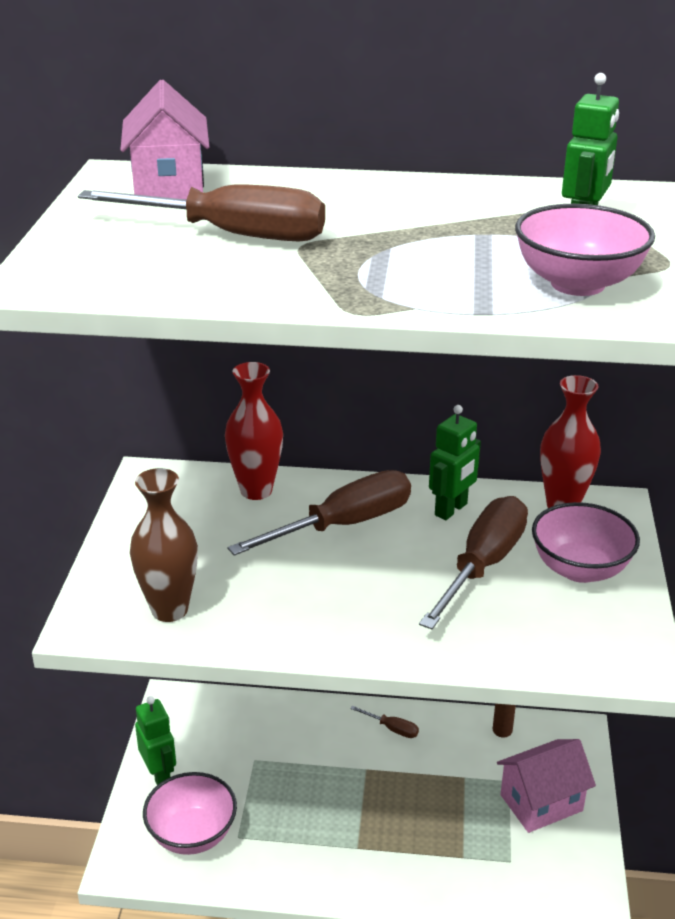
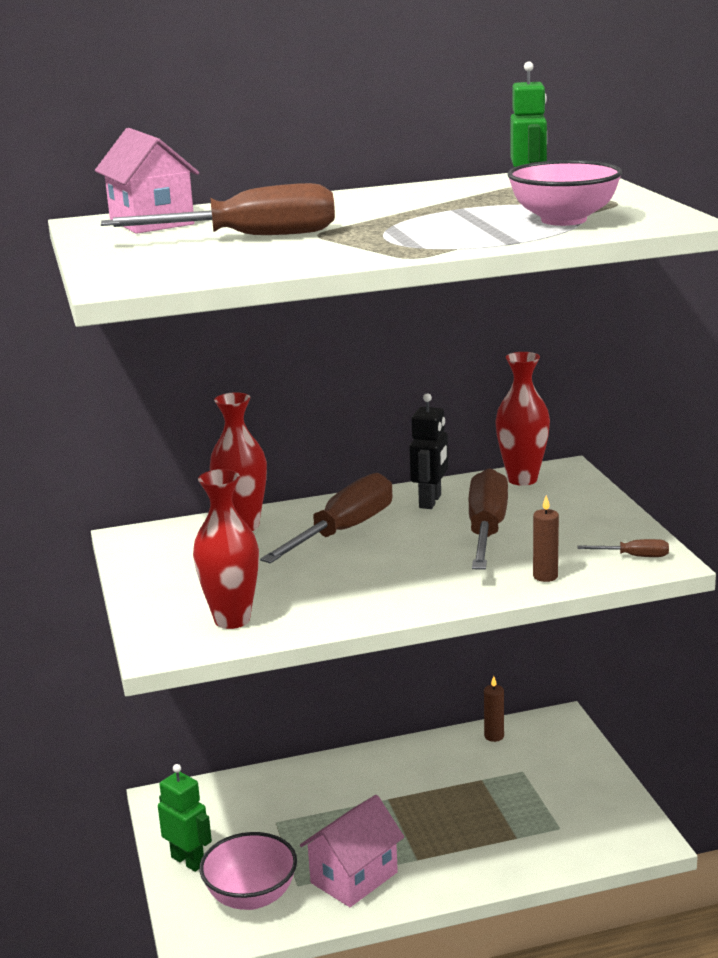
camera: 20 degrees left, 10 degrees down
(169, 610) = (232, 619): brown vase -> red vase
(392, 728) = (393, 762): brown screwdriver -> brown screwdriver (634, 556)
(451, 510) = (430, 501): green robot -> black robot
(502, 649) = (545, 576): none -> brown candle
(541, 802) = (560, 778): pink house -> pink house (354, 877)
(580, 569) = (568, 514): pink bowl -> none

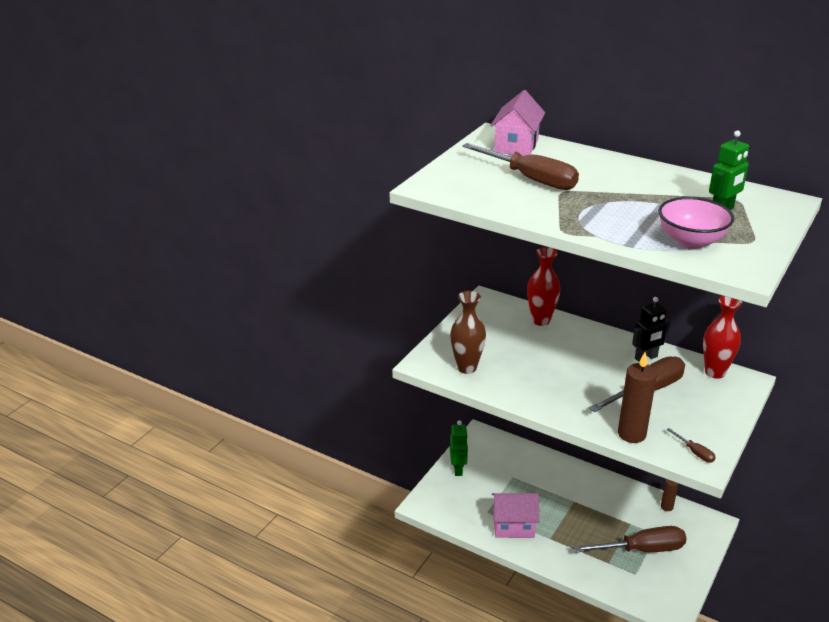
camera: 45 degrees right, 10 degrees up
(232, 619) = (466, 367): red vase -> brown vase
(251, 896) = (463, 503): pink bowl -> none
(344, 531) = (579, 350): brown screwdriver -> brown screwdriver (642, 549)
(545, 576) = (631, 434): brown candle -> brown candle, size x1.85

